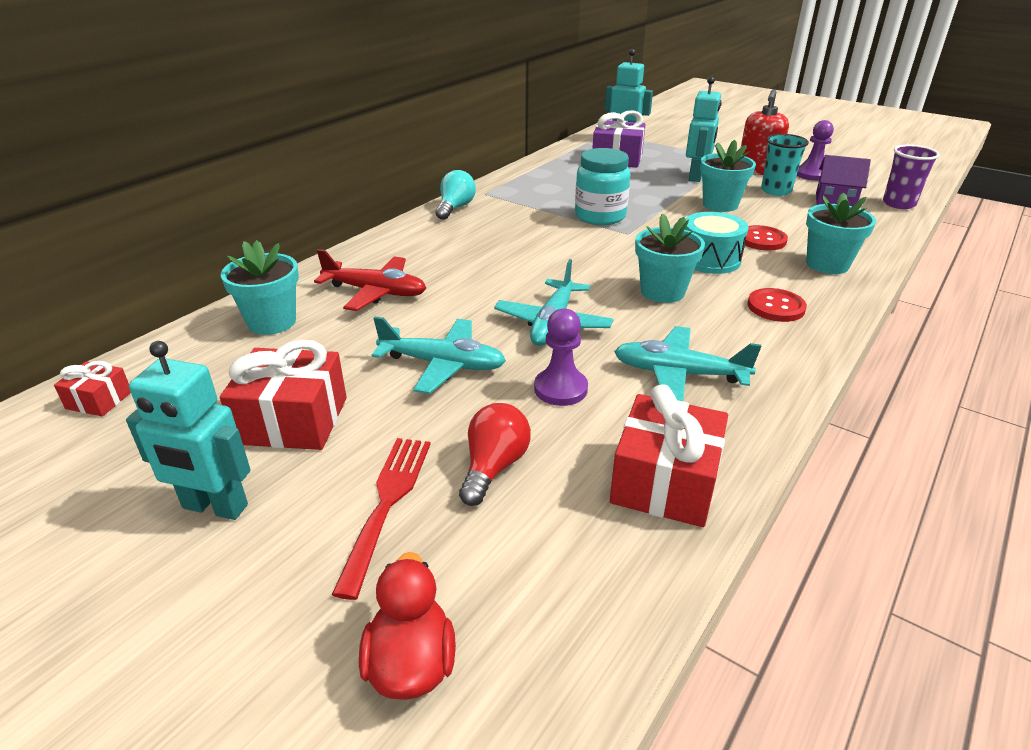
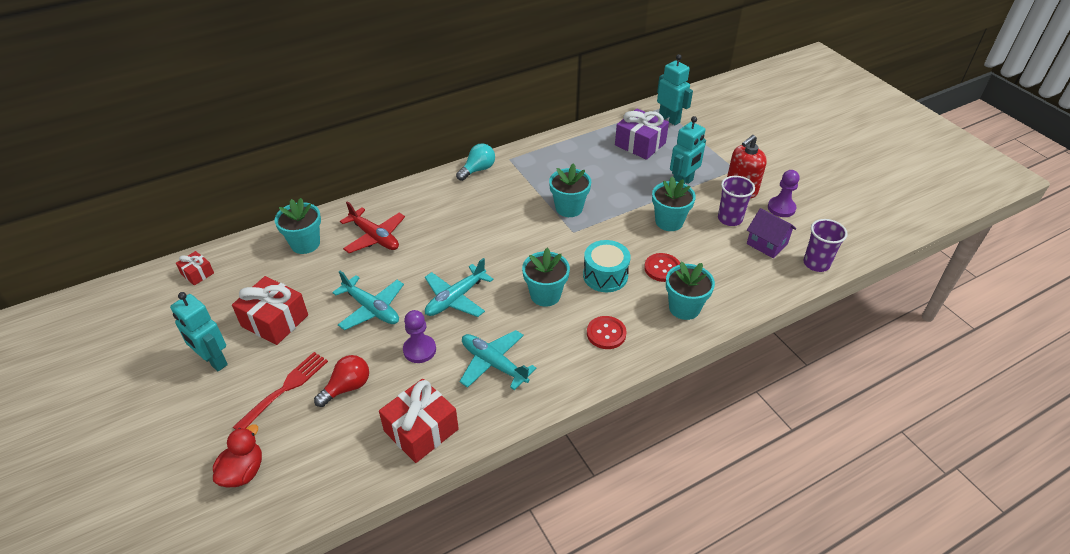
camera: 25 degrees right, 10 degrees up
(600, 216) = (569, 208): turquoise jar -> turquoise flower pot
(776, 191) = (730, 219): turquoise cup -> purple cup

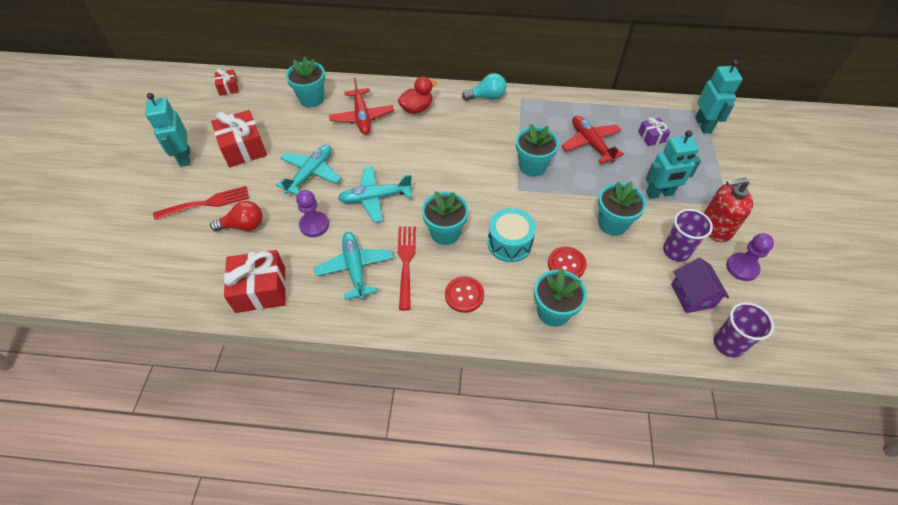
camera: 35 degrees right, 10 degrees up
(243, 472) = (133, 248): red duck -> red duck (417, 108)
(371, 309) = (311, 173): turquoise plane -> turquoise plane turned 135 degrees counterclockwise
(534, 335) = (406, 262): none -> red fork
(599, 169) = (590, 143): none -> red plane
(640, 144) = (651, 137): purple gift -> purple gift, size x0.53

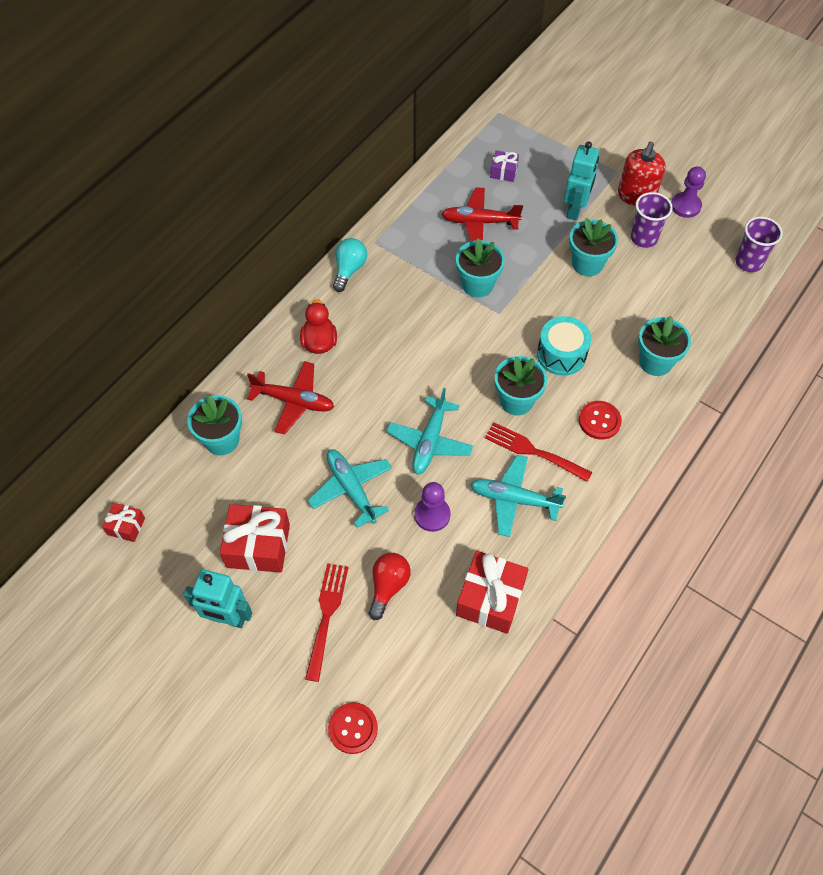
camera: 60 degrees left, 5 degrees up
(566, 264) = (611, 324): red button -> red button (353, 728)
(692, 296) = (693, 256): purple house -> none
(703, 125) = (515, 125): turquoise robot -> none

